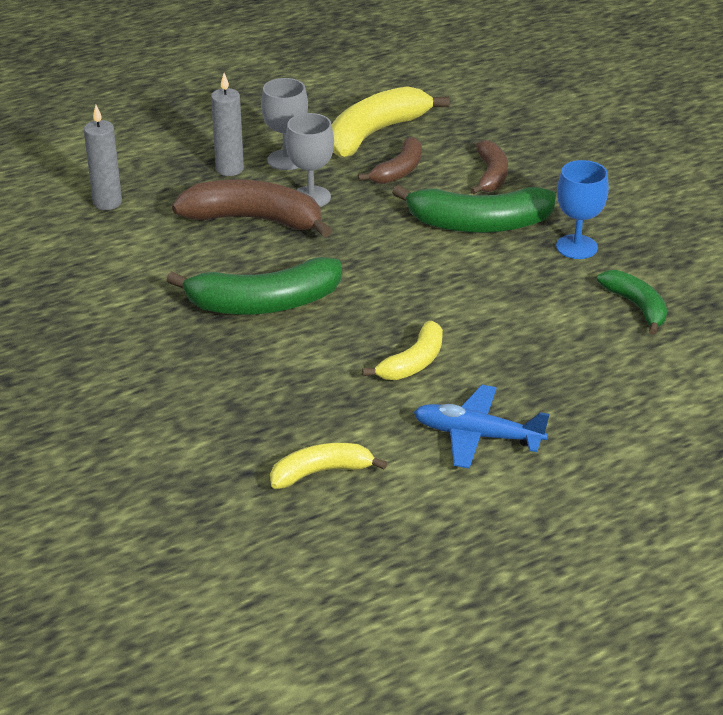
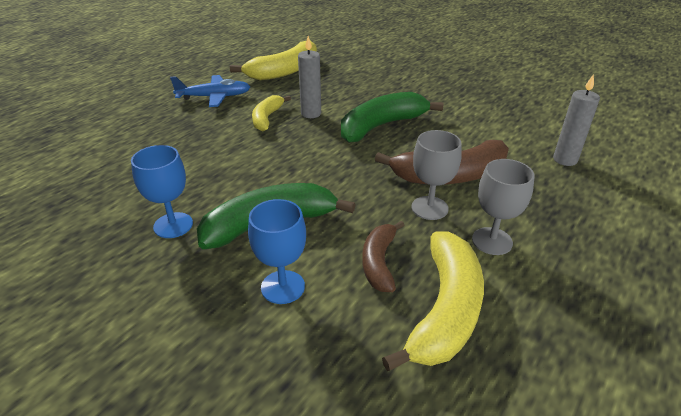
camera: 155 degrees right, 0 degrees up
(229, 169) = (525, 215): grey candle -> grey candle (311, 114)
(321, 472) = (284, 71): yellow banana -> yellow banana, size x1.70
(491, 175) = (283, 287): brown banana -> blue goblet
(636, 306) = (118, 186): green banana -> none

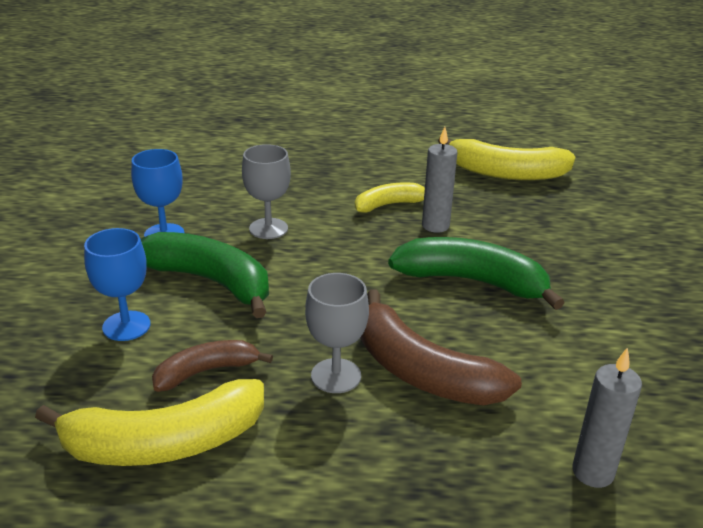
camera: 55 degrees right, 5 degrees down
(214, 97) = (391, 160): blue plane -> none
(492, 241) = (315, 446): grey goblet -> grey goblet (268, 228)

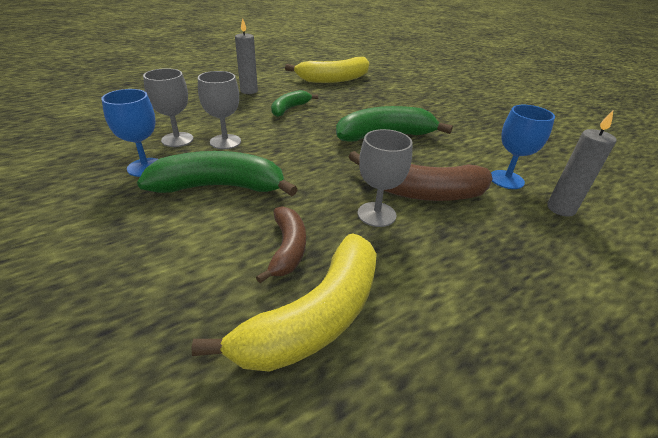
camera: 35 degrees left, 5 degrees up
(126, 326) = (183, 242): blue goblet -> blue goblet (506, 179)
(206, 371) = (287, 248): brown banana -> brown banana turned 150 degrees clockwise
(222, 210) = (177, 139): none -> grey goblet
(390, 205) = (289, 109): yellow banana -> green banana
(435, 226) = (329, 113): grey candle -> grey candle (249, 91)

